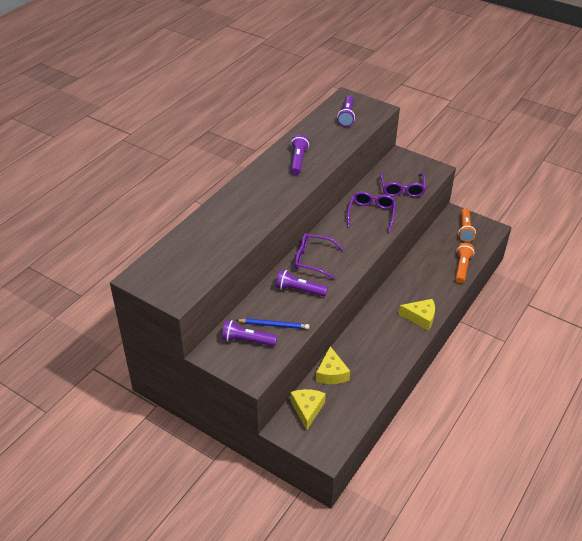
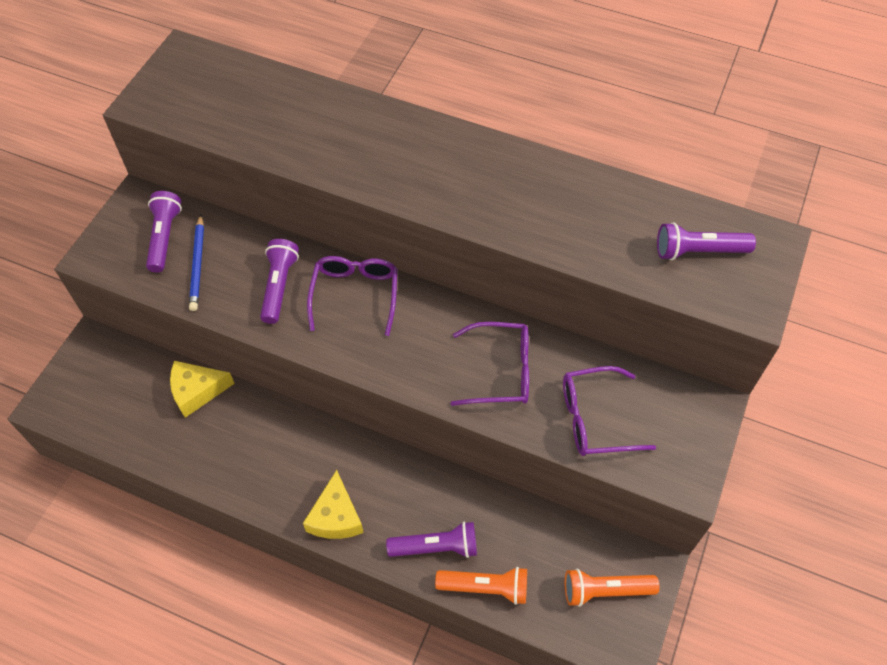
camera: 80 degrees right, 15 degrees up
(298, 160) = (518, 193): purple flashlight -> purple flashlight (436, 547)
(307, 409) = (126, 368): yellow cheese -> none

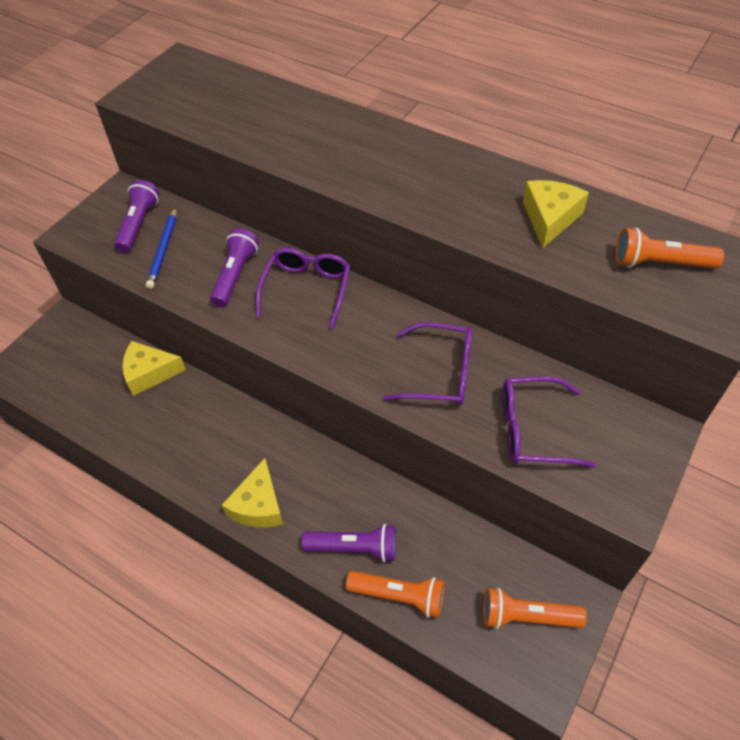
camera: 10 degrees right, 5 degrees down
(591, 212) = (549, 218): none -> yellow cheese
(698, 251) = (660, 263): purple flashlight -> orange flashlight

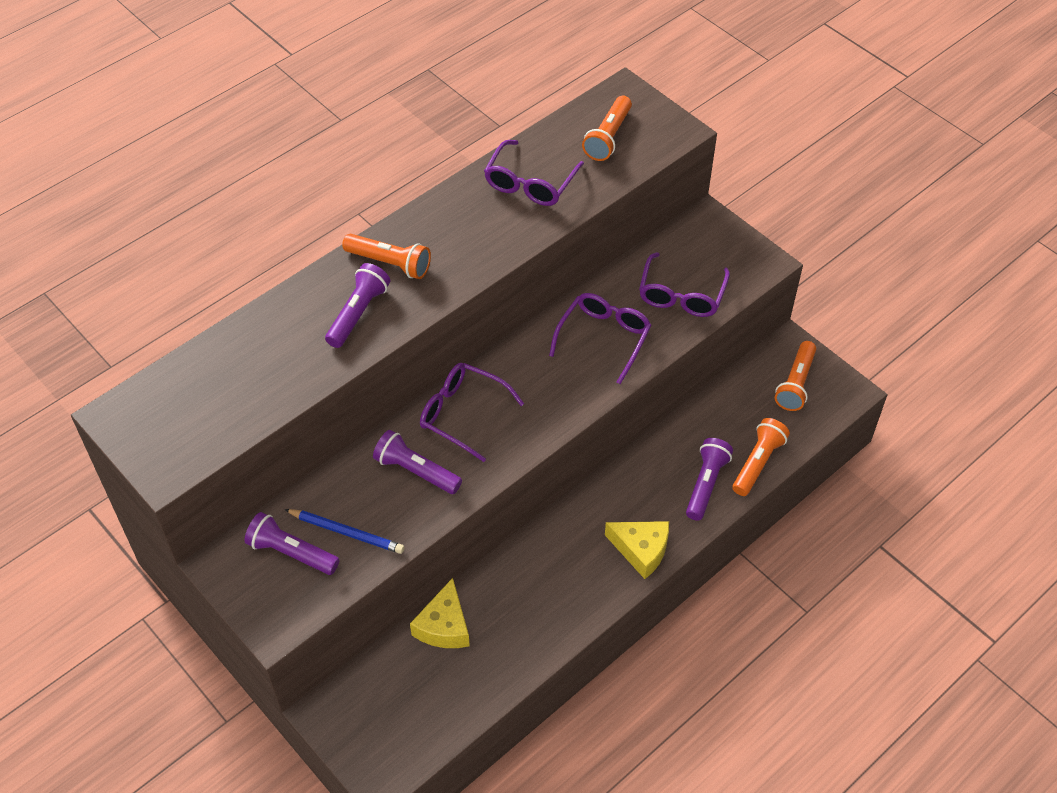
camera: 75 degrees left, 0 degrees up
(325, 149) = (358, 313): none -> purple flashlight
(392, 152) = (390, 263): none -> orange flashlight
(549, 218) = (530, 183): yellow cheese -> purple glasses

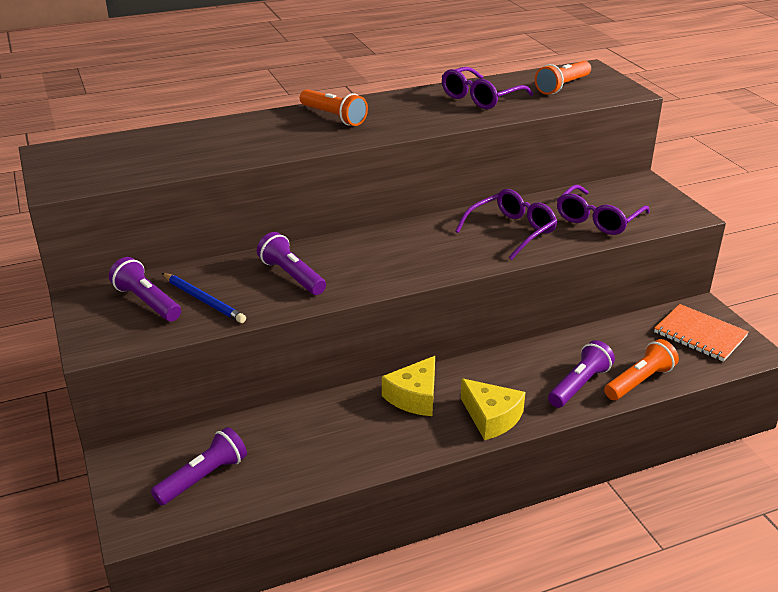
camera: 20 degrees right, 20 degrees down
(358, 313) = (287, 136): purple flashlight -> purple flashlight (203, 477)
(444, 626) = (270, 426): yellow cheese -> yellow cheese (414, 397)
(462, 414) = (356, 251): purple glasses -> none
(795, 384) = (700, 335): orange flashlight -> orange notebook

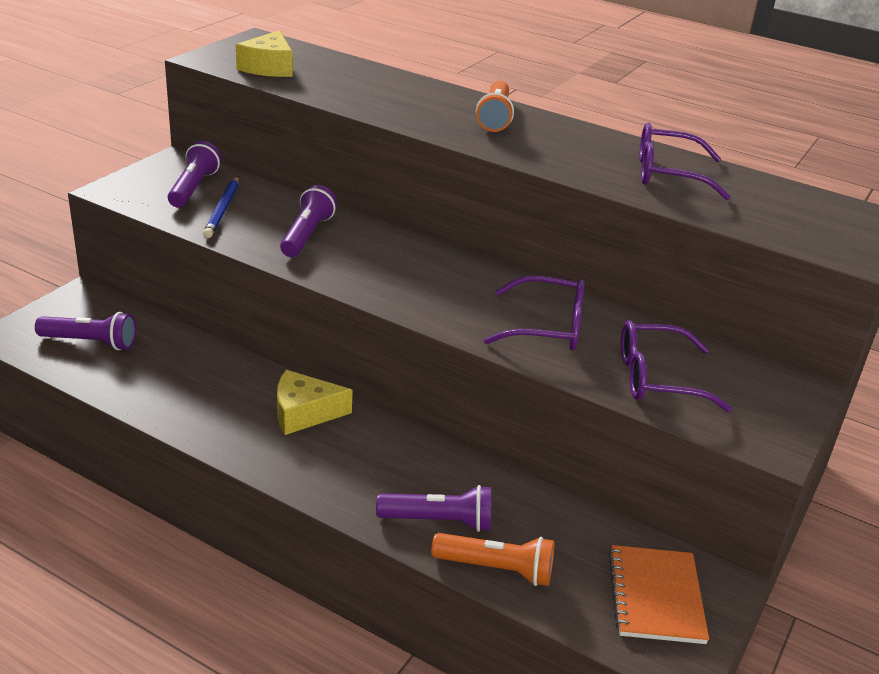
camera: 50 degrees right, 0 degrees up
(491, 417) = (318, 475): yellow cheese -> yellow cheese (269, 67)
(562, 86) = (788, 212): orange flashlight -> none

